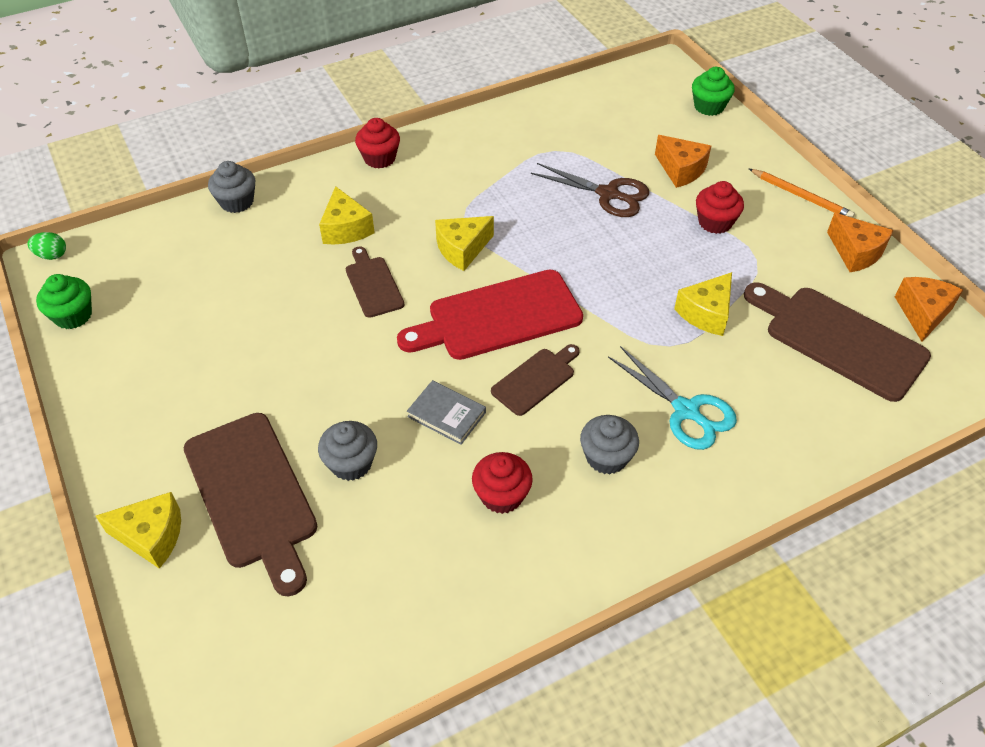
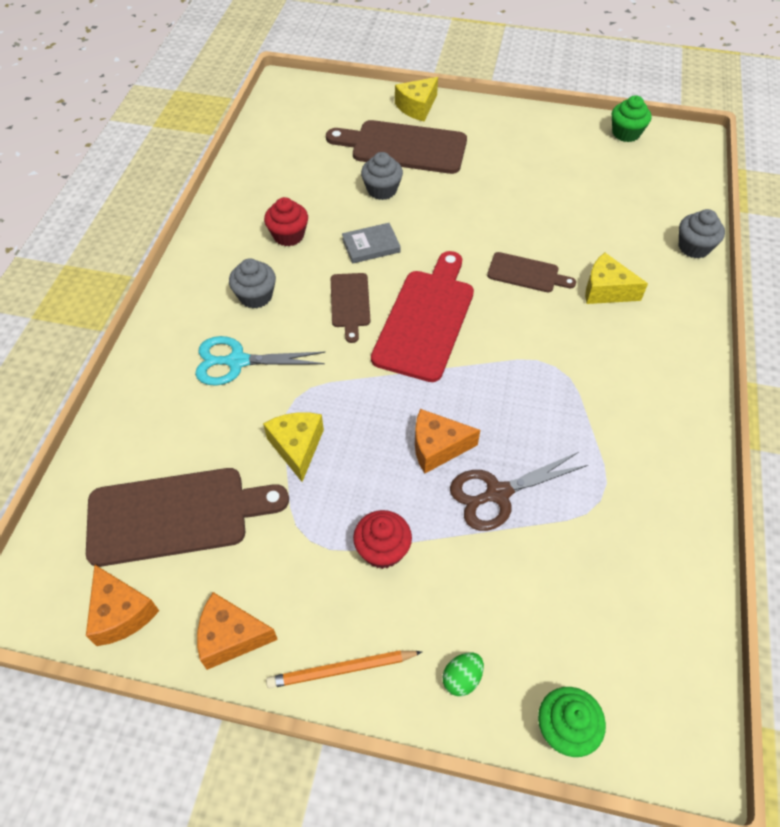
camera: 130 degrees right, 5 degrees up
(52, 255) = (701, 143): green egg -> green egg (462, 678)
(379, 158) = (690, 359): red cupcake -> none
(462, 249) = (518, 343): yellow cheese -> none
(681, 170) = (479, 589): orange cheese -> orange cheese (437, 447)

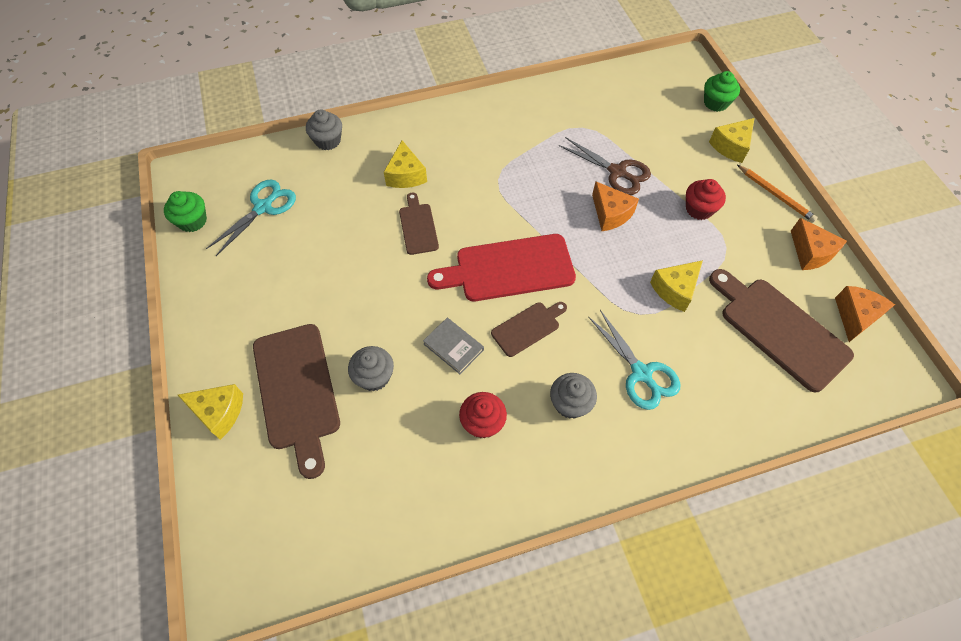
camera: 120 degrees left, 5 degrees up
(462, 678) = (731, 146): green egg -> yellow cheese
(618, 178) = (263, 207): none -> turquoise scissors

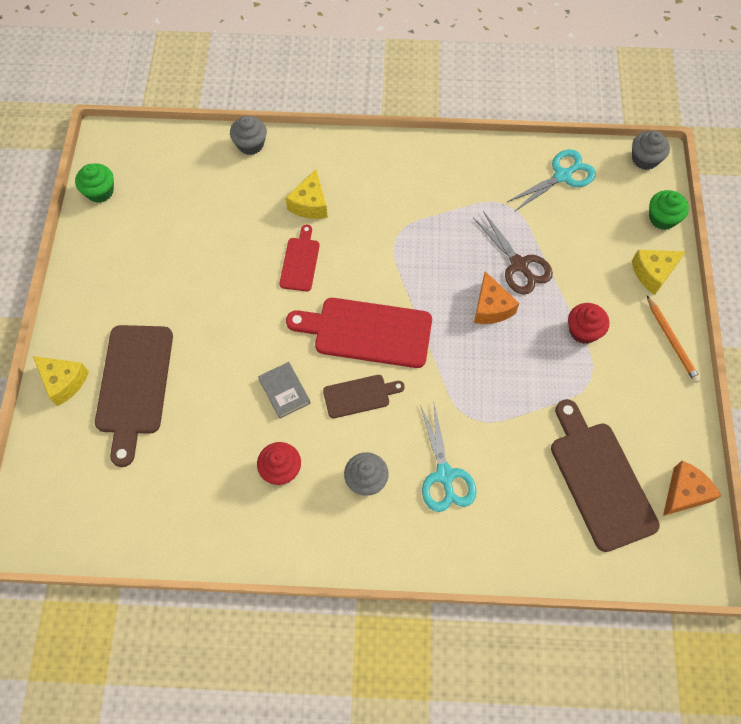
camera: 20 degrees right, 5 degrees up
(263, 207) = (167, 197): turquoise scissors -> turquoise scissors (562, 176)
(374, 376) = (204, 395): grey cupcake -> grey cupcake (644, 159)
(418, 226) = (300, 261): brown cutting board -> red cutting board
(675, 290) = (517, 406): yellow cheese -> none
(810, 253) = (674, 413): orange cheese -> none

